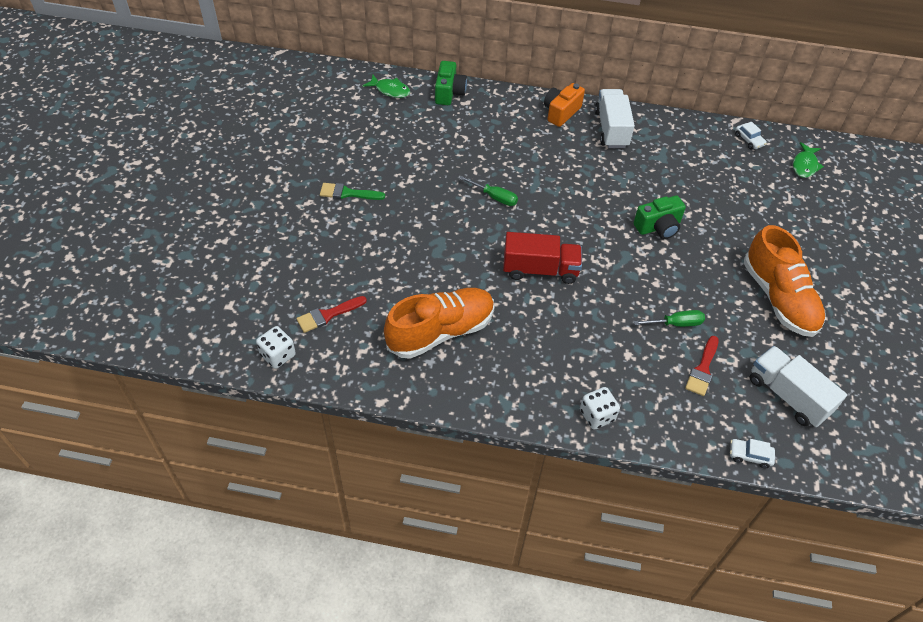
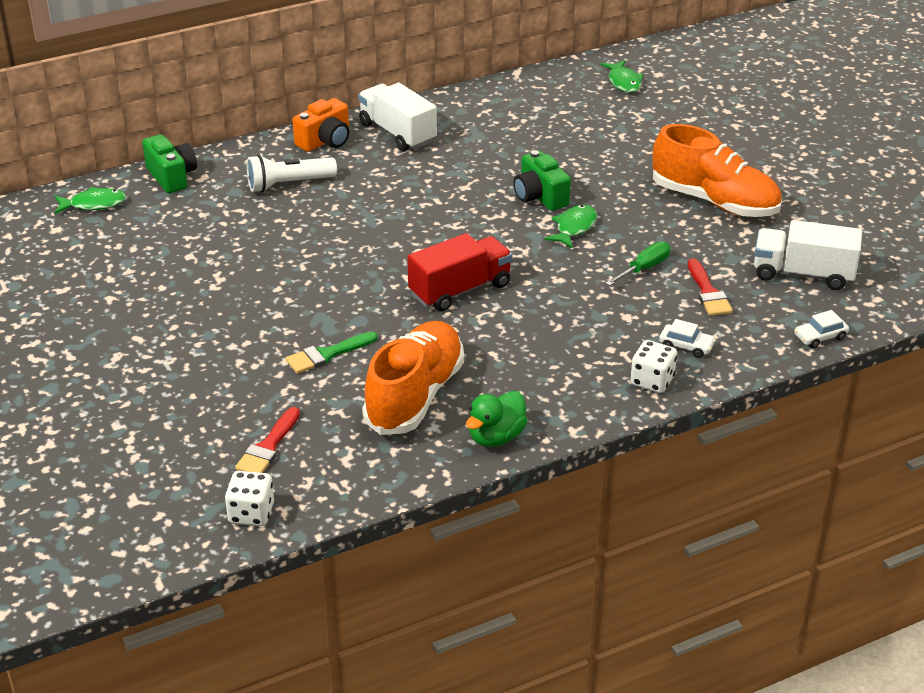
camera: 35 degrees left, 15 degrees down
(347, 193) = (157, 325): green brush -> green brush (327, 354)
(459, 393) = (496, 437): none -> green duck
(494, 197) = (337, 249): green screwdriver -> none
(510, 133) = (288, 184): none -> white flashlight
(561, 112) = (325, 141): orange camera -> orange camera turned 135 degrees counterclockwise
(658, 227) = (540, 197): green camera -> green camera turned 120 degrees clockwise
(658, 264) = (574, 227): none -> green fish
(749, 140) = (548, 83): white car -> white car (686, 346)

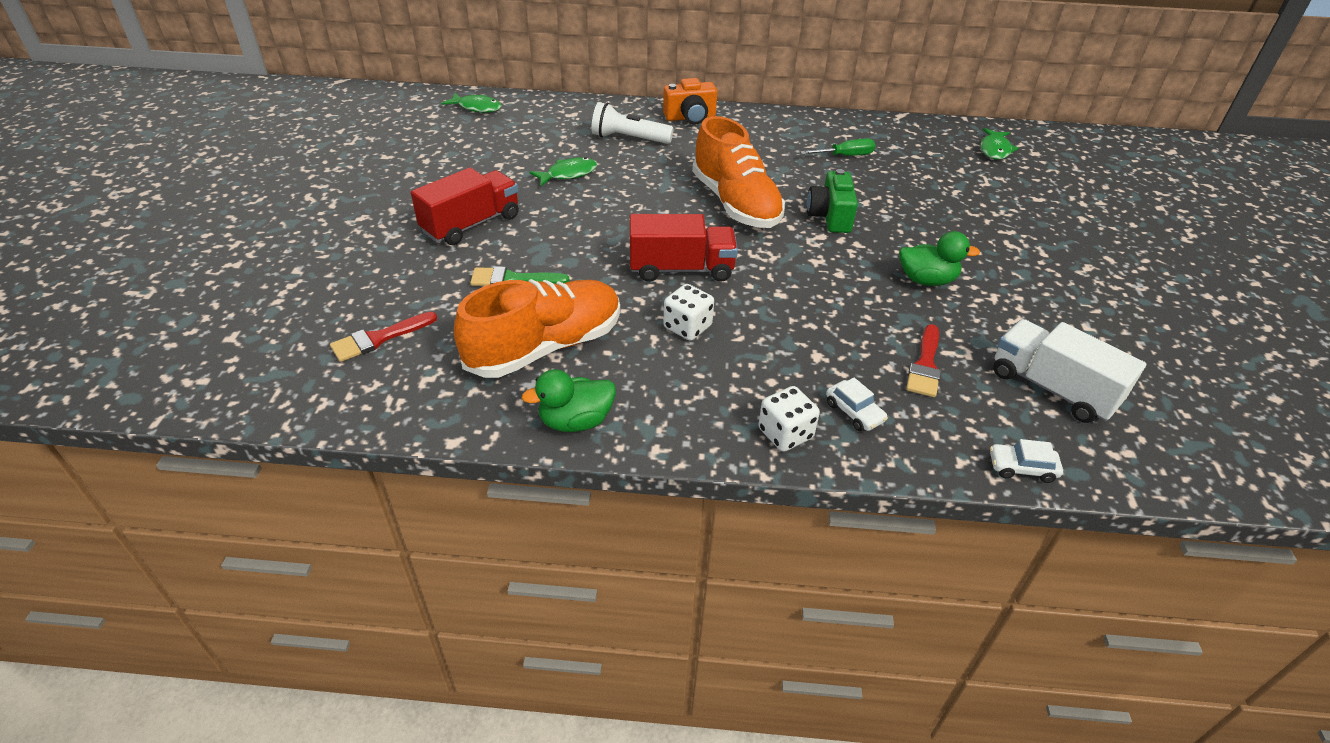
camera: 30 degrees right, 5 degrees up
(172, 177) = (550, 107): green camera -> none
(232, 322) = (471, 224): none -> red truck
(251, 513) = (297, 393): white dice -> white dice (687, 327)
(397, 133) = (754, 129): white truck -> none
(574, 227) = (838, 253): green fish -> green fish (568, 174)
(644, 268) = (875, 316): green screwdriver -> green screwdriver (845, 156)
(658, 224) = (926, 280): none -> green duck
(714, 201) = (1004, 279): orange shoe -> orange shoe (735, 203)

